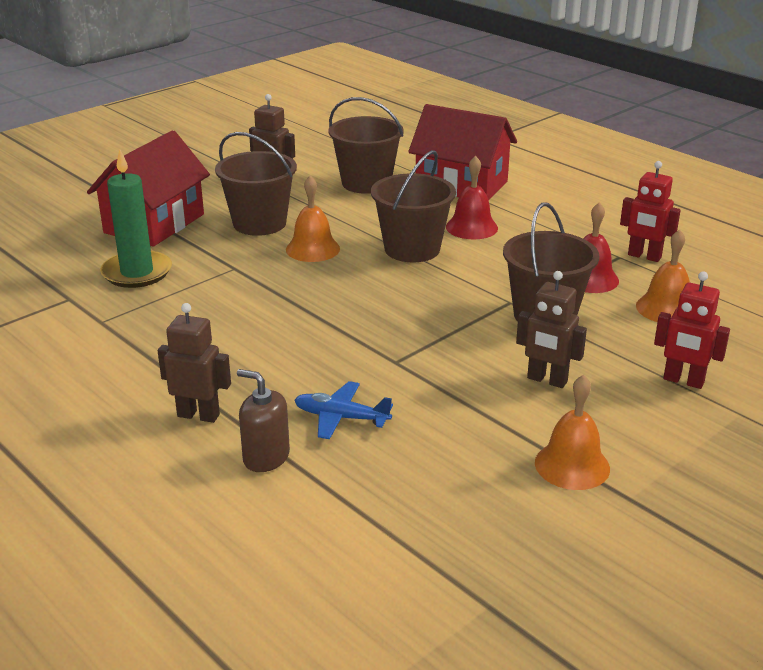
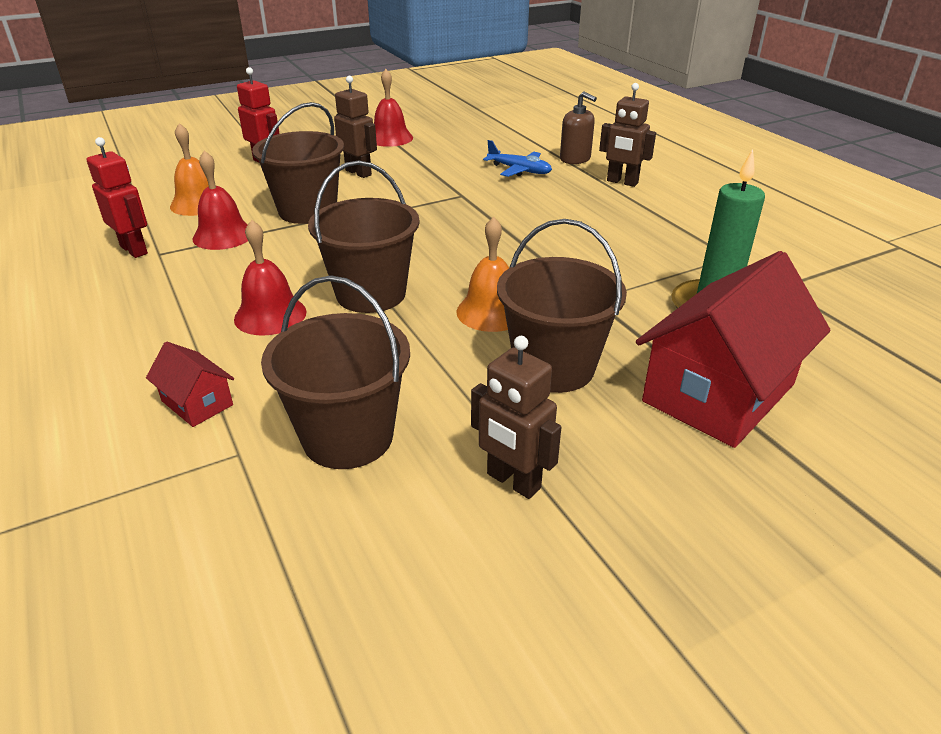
camera: 165 degrees left, 5 degrees up
(461, 185) = (197, 403): red house -> red house, size x0.45
(572, 465) = (390, 138): orange bell -> red bell

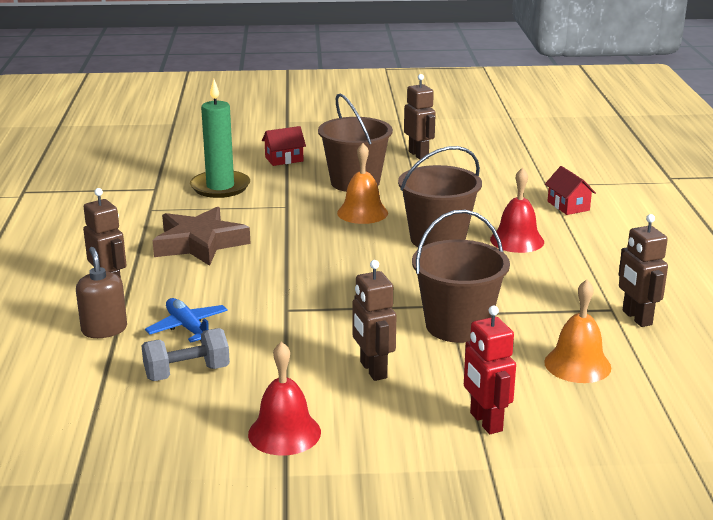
camera: 155 degrees left, 10 degrees down
(134, 250) = (636, 318): red robot -> brown robot
(223, 235) = (549, 315): red bell -> none
(348, 437) = (488, 179): brown bucket -> none
(483, 150) = (187, 373): none -> grey dumbbell
(615, 231) = (199, 243): none -> brown star
(718, 393) = (284, 159): red house -> red house, size x0.45

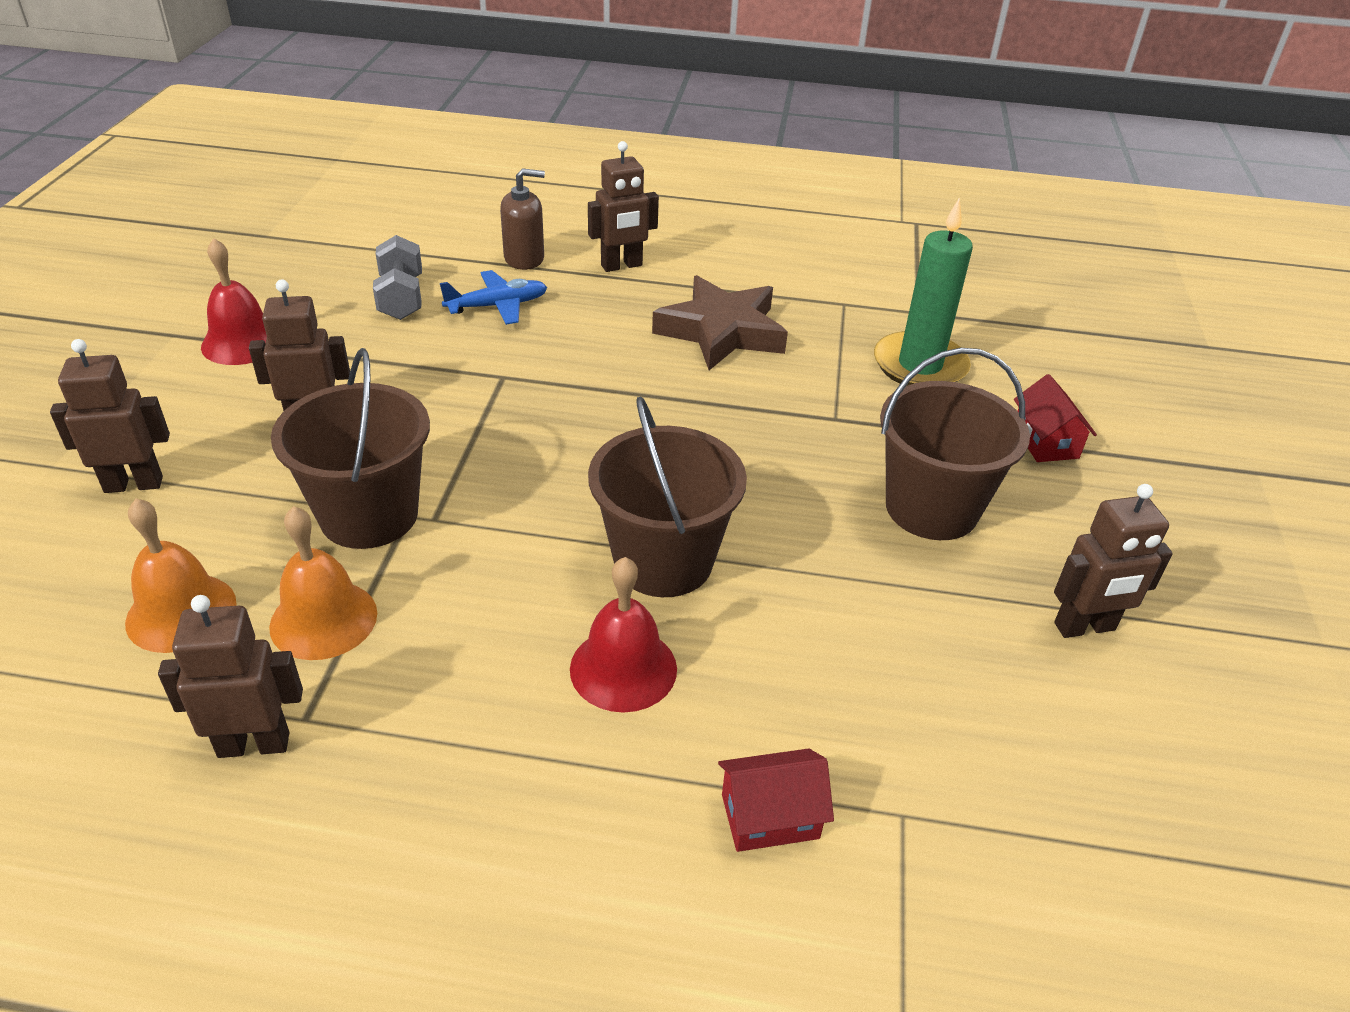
camera: 100 degrees right, 15 degrees up
(362, 213) = (794, 493): orange bell -> orange bell (323, 619)
(485, 422) = (134, 484): red robot -> brown robot

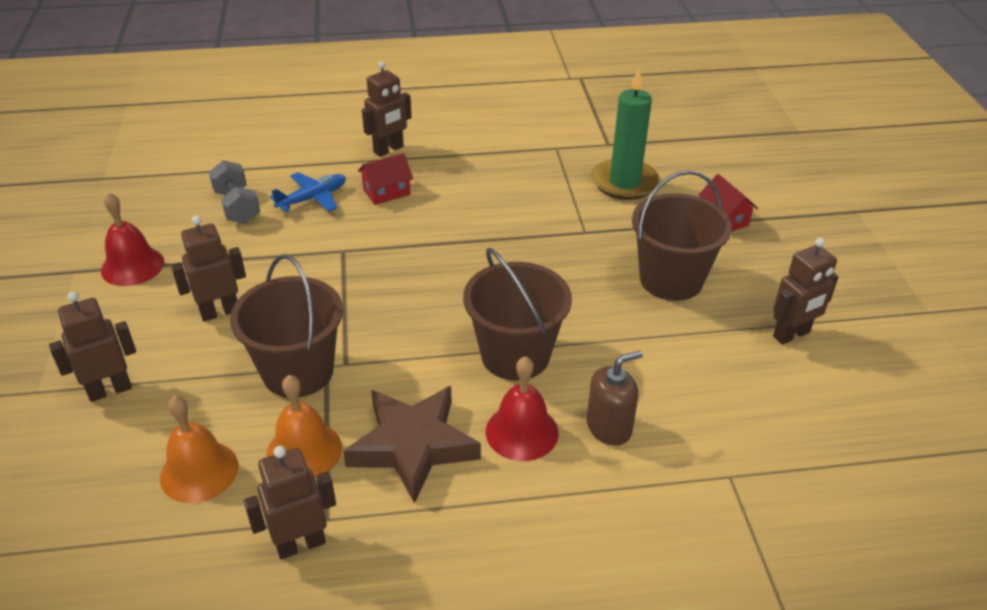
camera: 15 degrees left, 0 degrees up
(524, 258) = (314, 158): brown soap dispenser -> brown soap dispenser (609, 427)
(721, 331) = (482, 185): brown star -> brown star (413, 446)
(770, 816) = (653, 498): red house -> red house (386, 192)

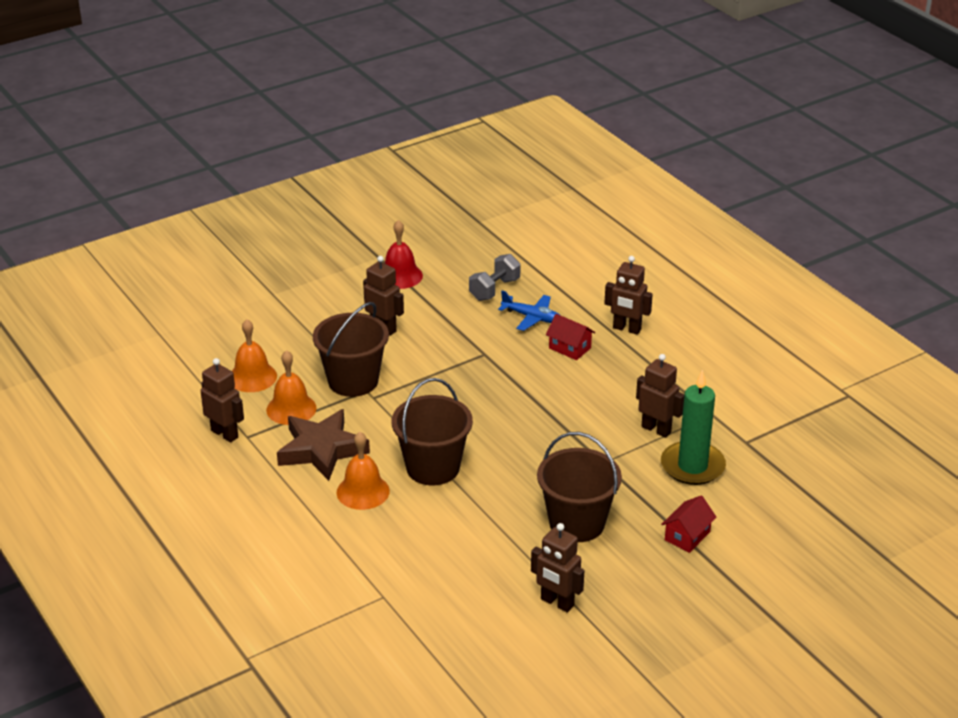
camera: 65 degrees right, 5 degrees down
(110, 390) = (290, 318): brown robot -> brown robot (656, 429)
(522, 432) = (363, 491): red bell -> orange bell
(609, 427) = (392, 529): brown soap dispenser -> none

